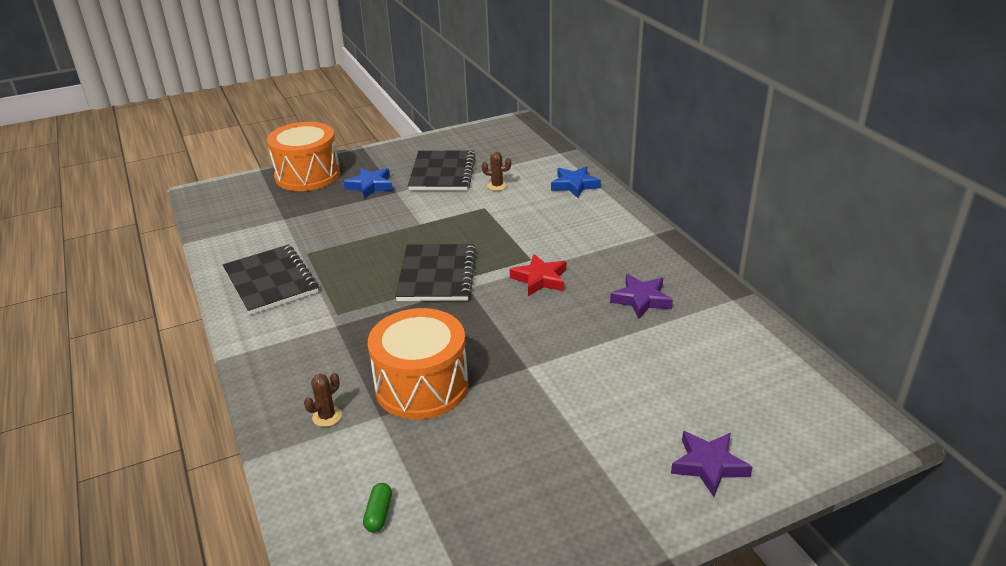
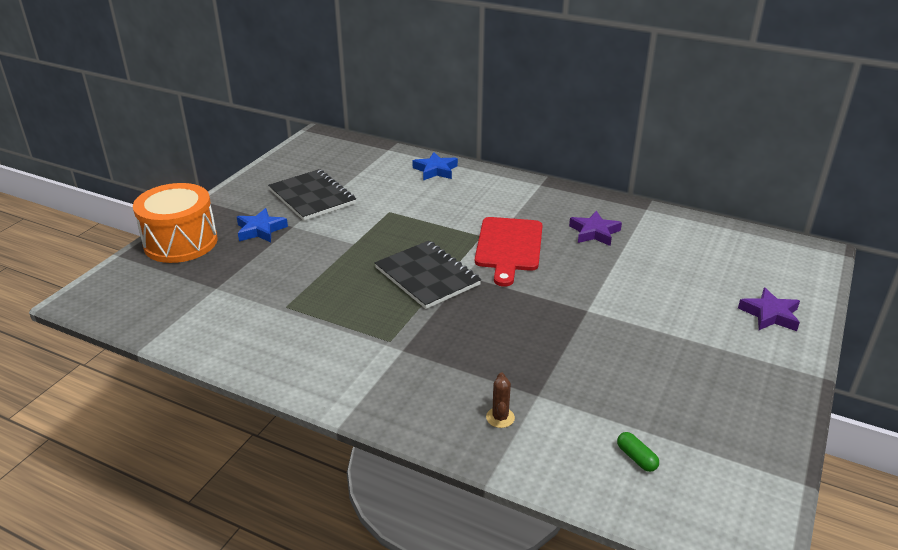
camera: 40 degrees left, 0 degrees up
(270, 281) = (287, 343): black notebook -> none
(422, 386) = (536, 359): orange drum -> none
(497, 186) = (375, 191): brown cactus -> none
(540, 279) = (509, 247): red star -> red cutting board

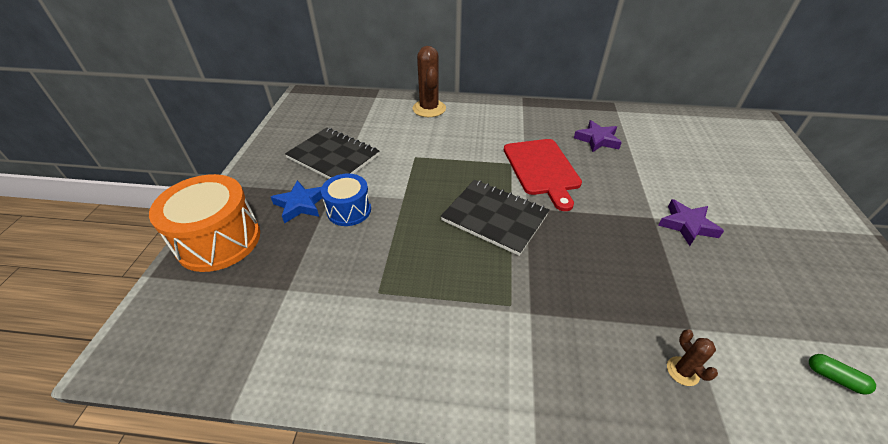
camera: 20 degrees left, 10 degrees up
(299, 243) = (349, 210): none -> blue drum
(435, 170) = (429, 109): blue star -> brown cactus
(770, 314) = (784, 184): purple star -> purple star (687, 225)

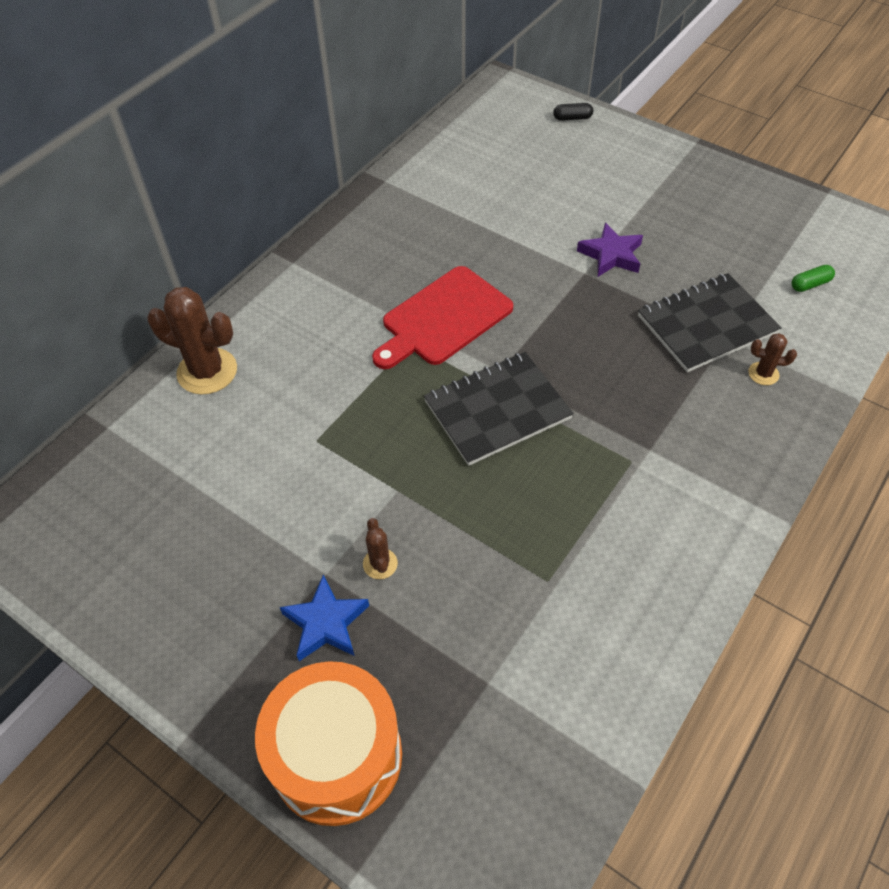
camera: 60 degrees left, 10 degrees up
(333, 157) = (237, 544): black notebook -> black notebook (706, 324)
(349, 210) = (380, 564): blue drum -> brown cactus
(542, 169) = (443, 318): red cutting board -> red cutting board turned 120 degrees clockwise
(597, 140) = (427, 235): purple star -> none
(784, 161) = (572, 118): none -> black capsule

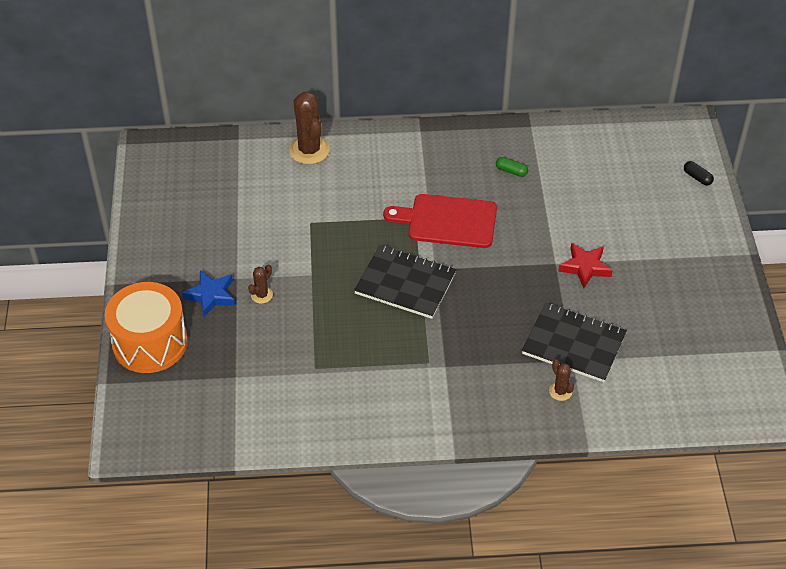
camera: 50 degrees right, 5 degrees down
(611, 255) = (585, 267): purple star -> red star
(810, 284) = (669, 380): green capsule -> green capsule (511, 171)

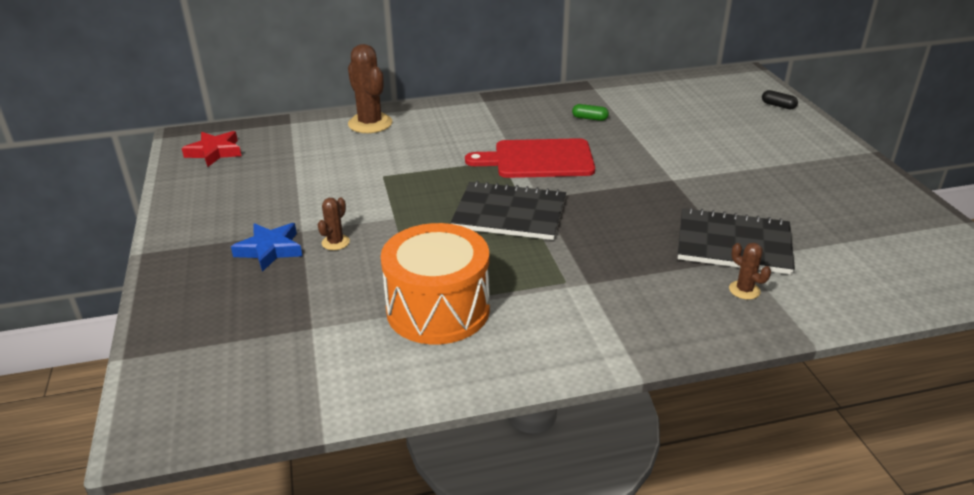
camera: 10 degrees left, 15 degrees down
(150, 342) = (189, 305): orange drum -> orange drum (438, 309)
(585, 267) = (707, 179): red star -> red star (215, 152)

